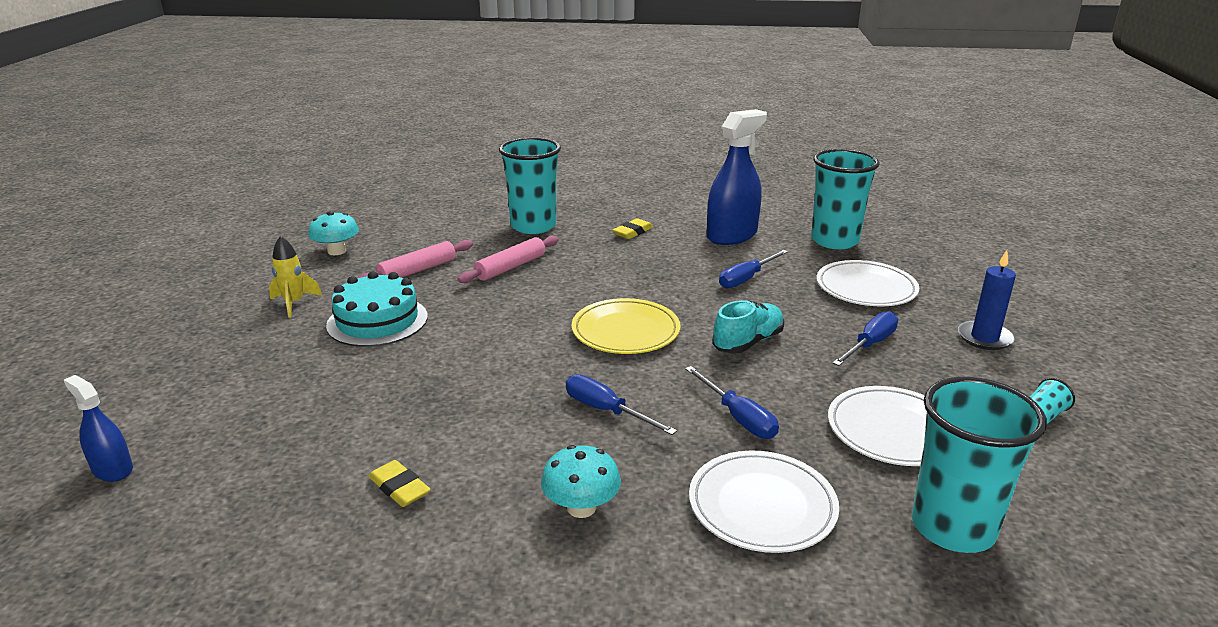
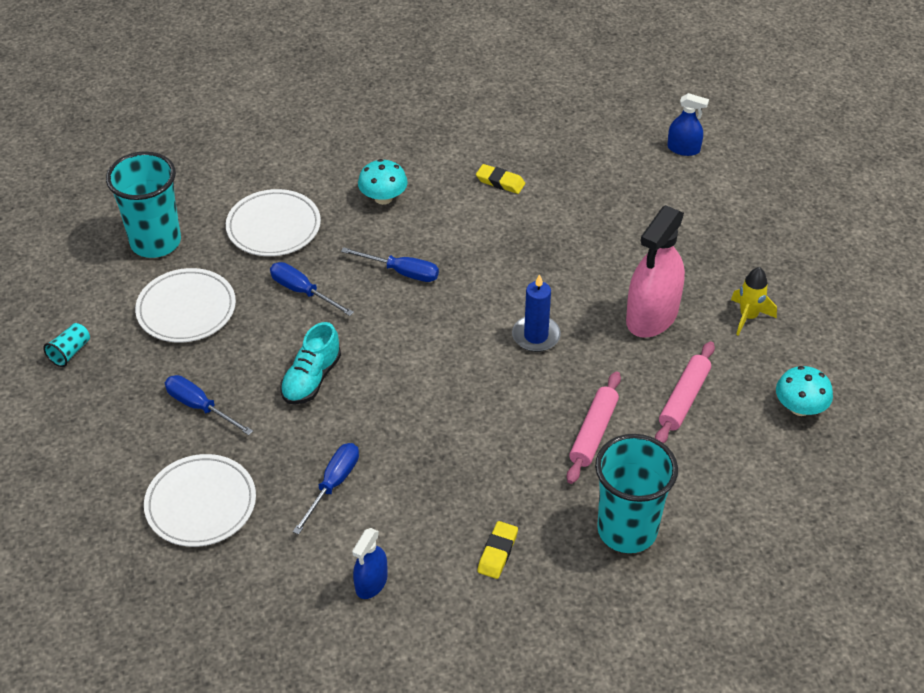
camera: 160 degrees right, 20 degrees up
(377, 321) = (652, 316): turquoise cake -> pink spray bottle
(625, 331) = (425, 363): yellow plate -> none
(732, 235) = (371, 583): blue spray bottle -> blue spray bottle, size x0.52
(834, 241) = (238, 608): turquoise cup -> none
(870, 344) = (200, 407): blue screwdriver -> blue screwdriver turned 105 degrees clockwise
(984, 338) = (90, 447): blue candle -> blue candle (536, 336)

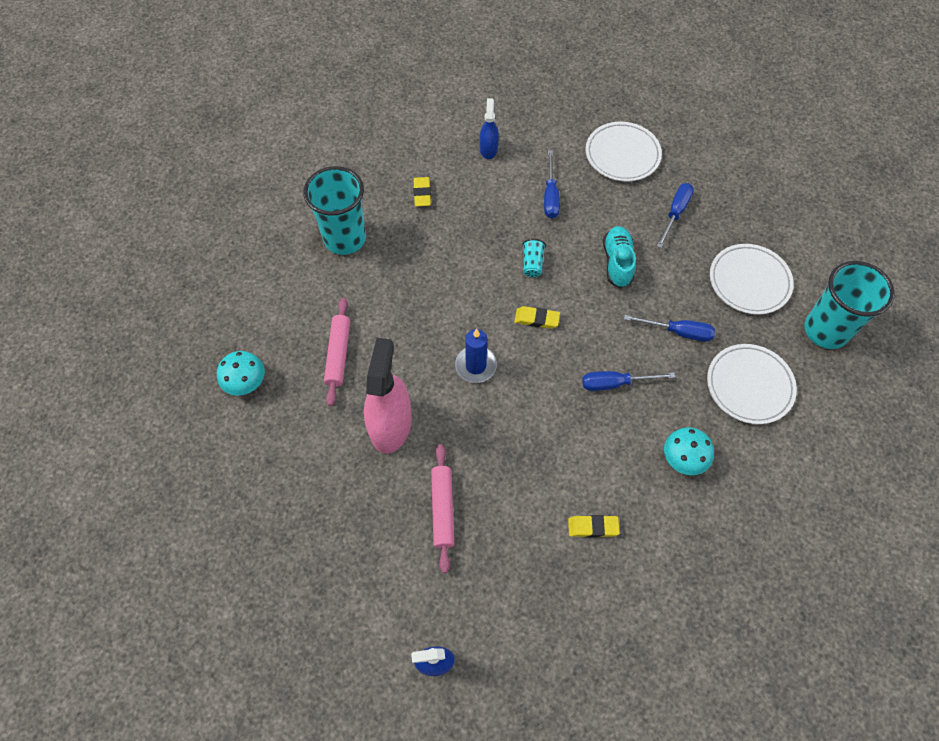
camera: 155 degrees right, 15 degrees up
(70, 352) = (795, 216): turquoise cup -> turquoise cup (532, 263)
(200, 407) = (675, 213): blue screwdriver -> blue screwdriver turned 75 degrees counterclockwise
(443, 355) = (536, 319): none -> yellow eraser
(593, 432) = (395, 299): pink rolling pin -> pink rolling pin (442, 509)
(748, 317) = (308, 457): yellow rocket -> none

